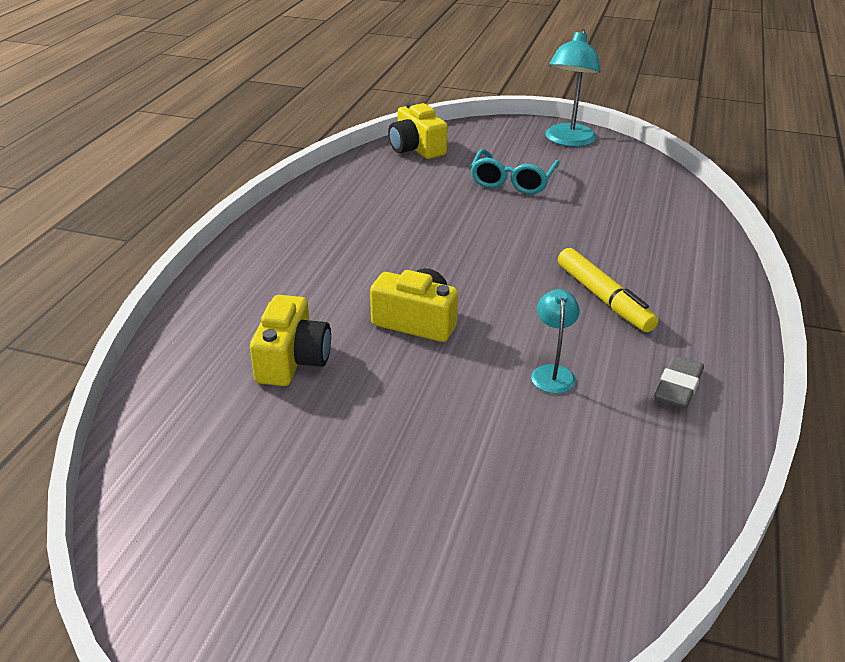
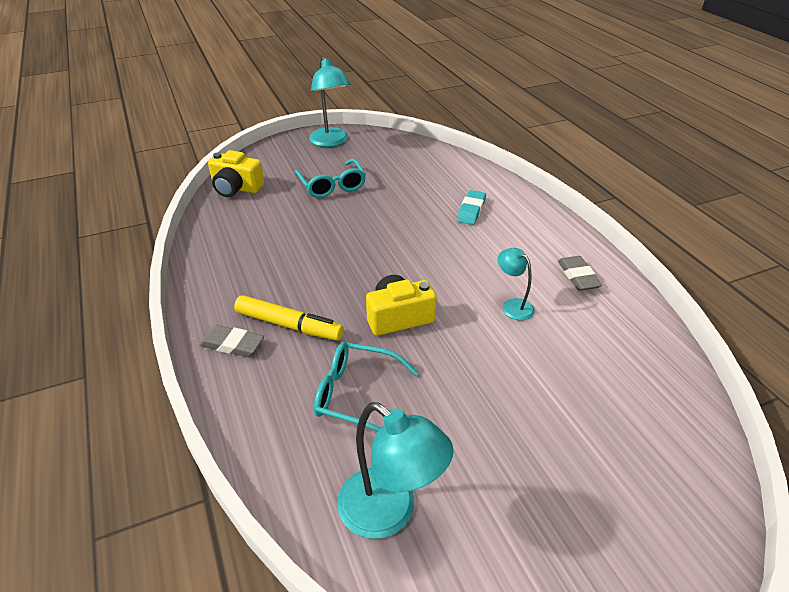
camera: 40 degrees left, 5 degrees up
(197, 459) = (389, 513): none -> turquoise lamp
(249, 269) = (232, 344): none -> grey eraser
(292, 360) = (356, 395): yellow camera -> turquoise glasses
(603, 298) = (480, 242): yellow marker -> yellow marker (289, 325)
(638, 265) = (471, 210): none -> turquoise eraser

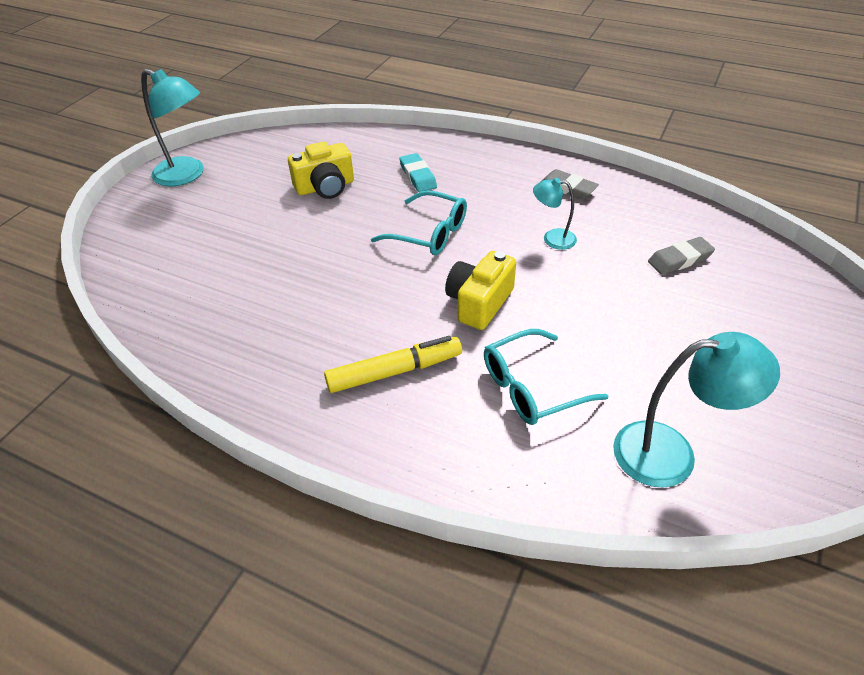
camera: 40 degrees left, 5 degrees up
(232, 344) = (365, 424): grey eraser -> grey eraser (680, 259)
(236, 188) = (141, 276): yellow camera -> yellow camera (325, 187)
(332, 186) = (252, 219): turquoise glasses -> turquoise glasses (429, 233)

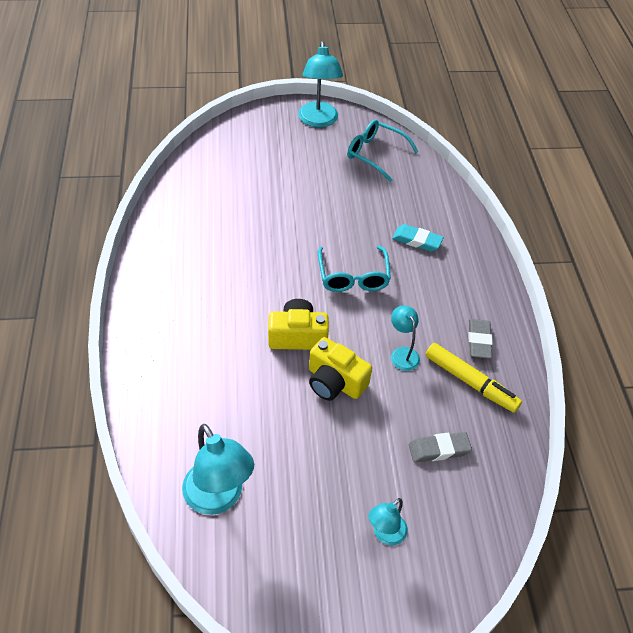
camera: 55 degrees right, 5 degrees up
(325, 187) = (361, 195): yellow camera -> yellow camera (335, 382)
(394, 371) = (204, 317): yellow marker -> yellow marker (470, 382)
(418, 176) = (417, 240): turquoise eraser -> turquoise eraser turned 75 degrees clockwise
(531, 387) = (233, 397): turquoise glasses -> turquoise glasses (375, 154)
(680, 259) = (439, 449): grey eraser -> grey eraser turned 45 degrees counterclockwise
(766, 333) = (385, 534): none -> turquoise lamp

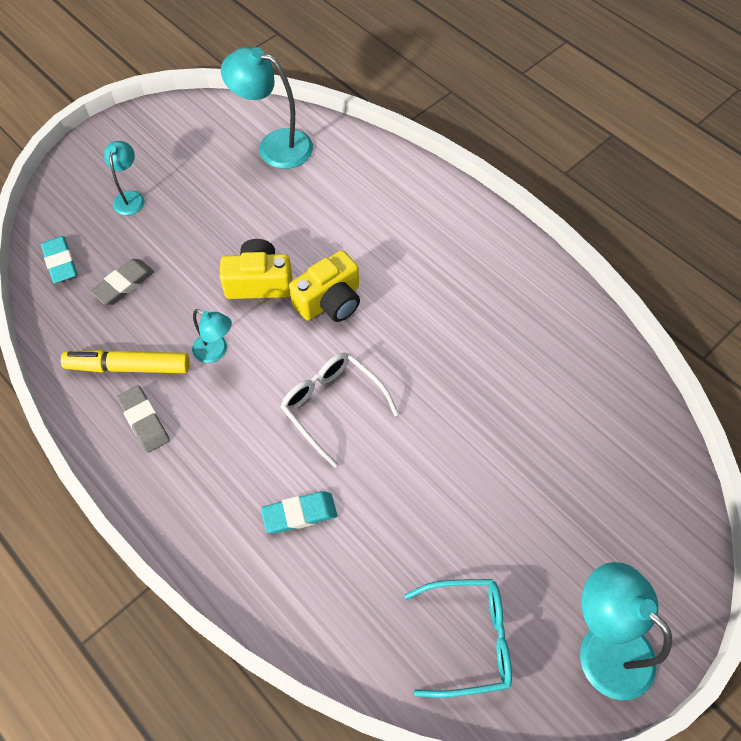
camera: 145 degrees right, 10 degrees up
(353, 277) = (332, 405): turquoise glasses -> white glasses
(482, 507) = (60, 262): none -> turquoise eraser

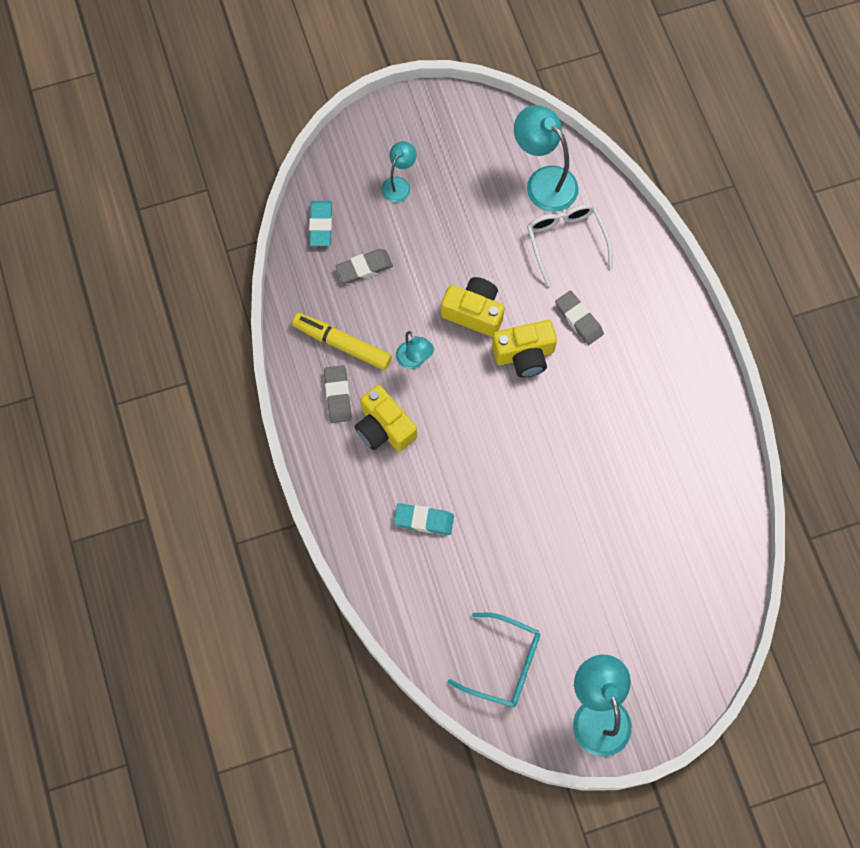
camera: 25 degrees right, 10 degrees up
(211, 433) = (384, 428): none -> yellow camera
(332, 405) = (486, 446): white glasses -> white glasses (566, 241)
(368, 248) = (578, 319): none -> grey eraser

